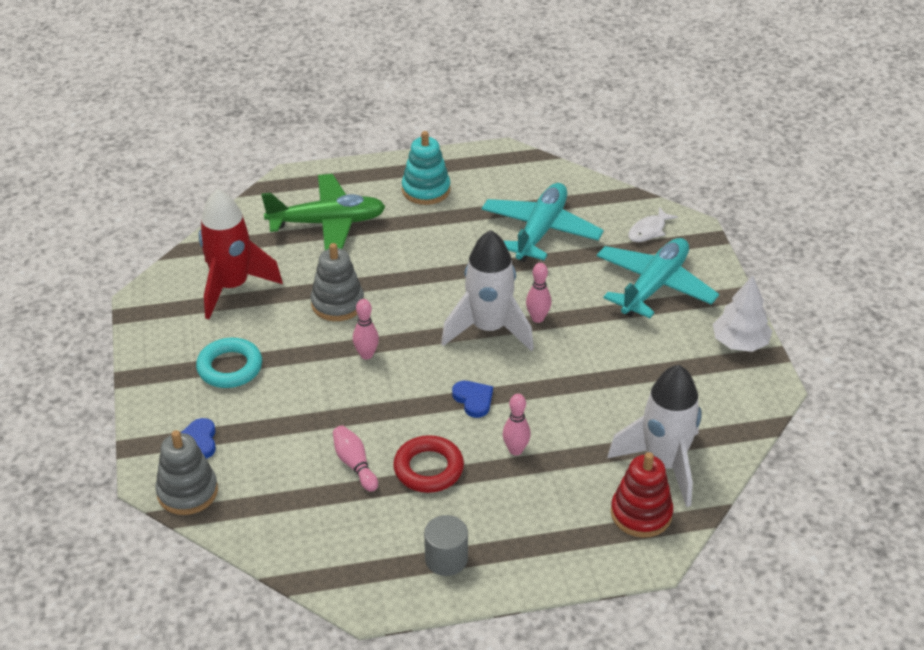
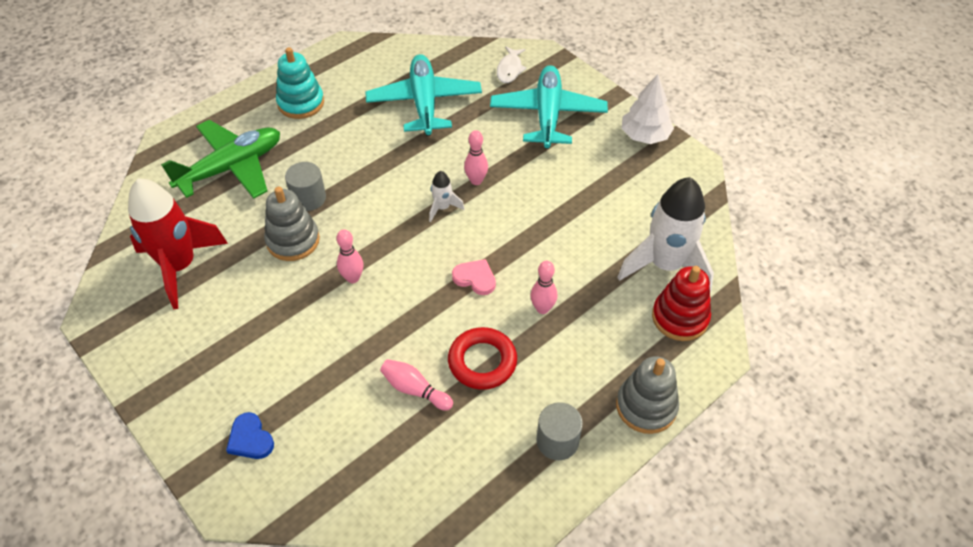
camera: 30 degrees left, 10 degrees up
(187, 492) = (274, 498): grey stacking toy -> grey stacking toy (646, 406)
(230, 367) = (231, 348): turquoise ring -> none
(375, 274) = (308, 198): none -> grey cylinder
(473, 400) = (475, 278): blue heart -> pink heart
(489, 329) = (443, 208): white rocket -> white rocket, size x0.44

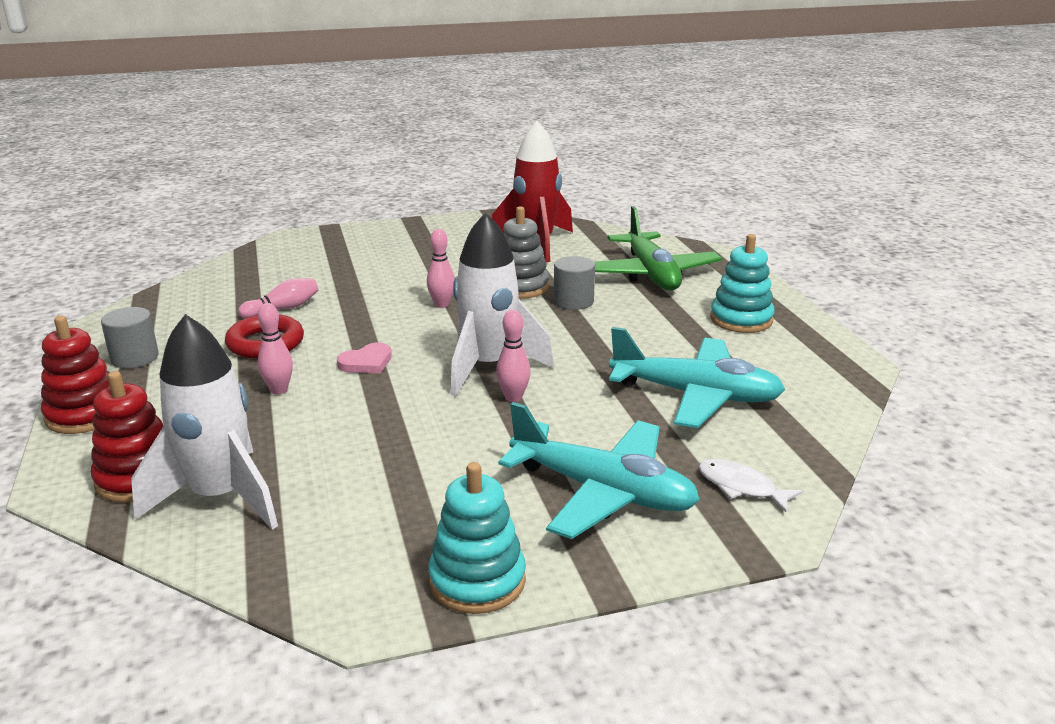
camera: 115 degrees right, 25 degrees down
(250, 439) = (331, 248): blue heart -> none
(443, 208) = (489, 367): white rocket -> white rocket, size x2.27
(644, 135) = (477, 580): white tree -> turquoise stacking toy
(646, 406) = (85, 414): grey stacking toy -> red stacking toy

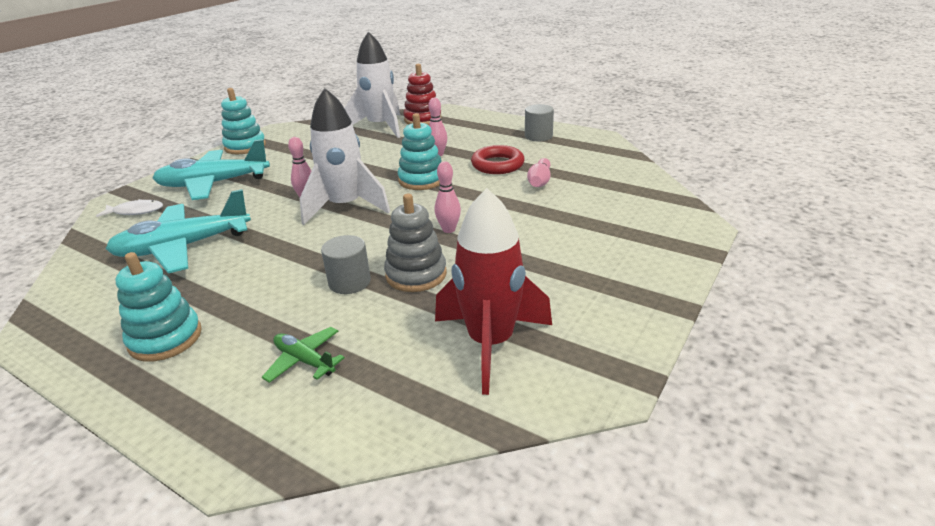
camera: 140 degrees right, 5 degrees up
(85, 414) = (495, 120): red stacking toy -> none
(366, 362) = (422, 180): pink heart -> turquoise stacking toy
(651, 274) = (304, 361): green plane -> green plane, size x0.49

